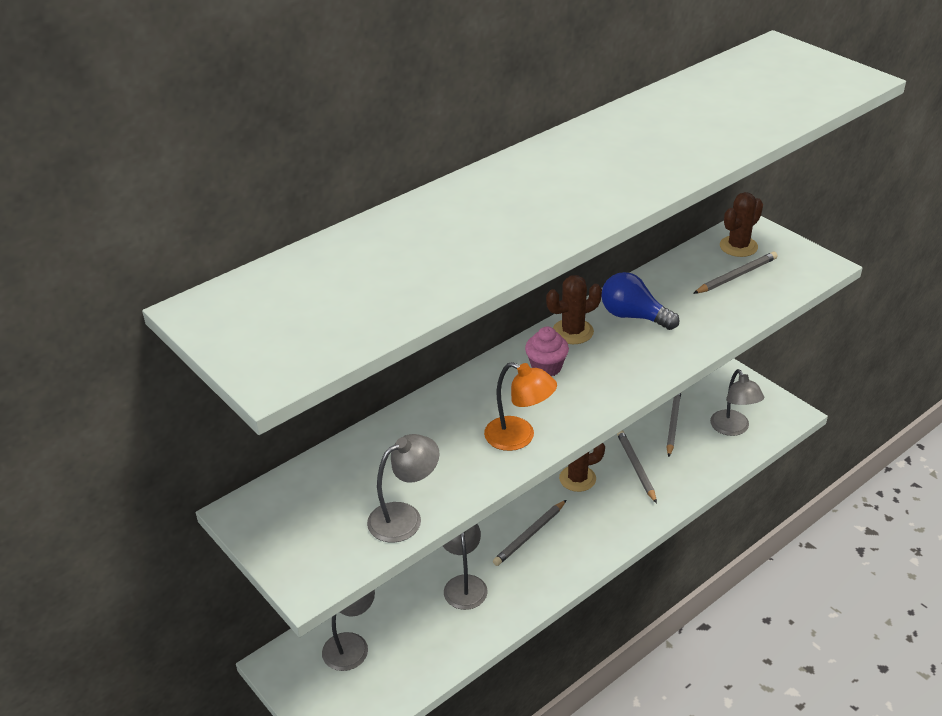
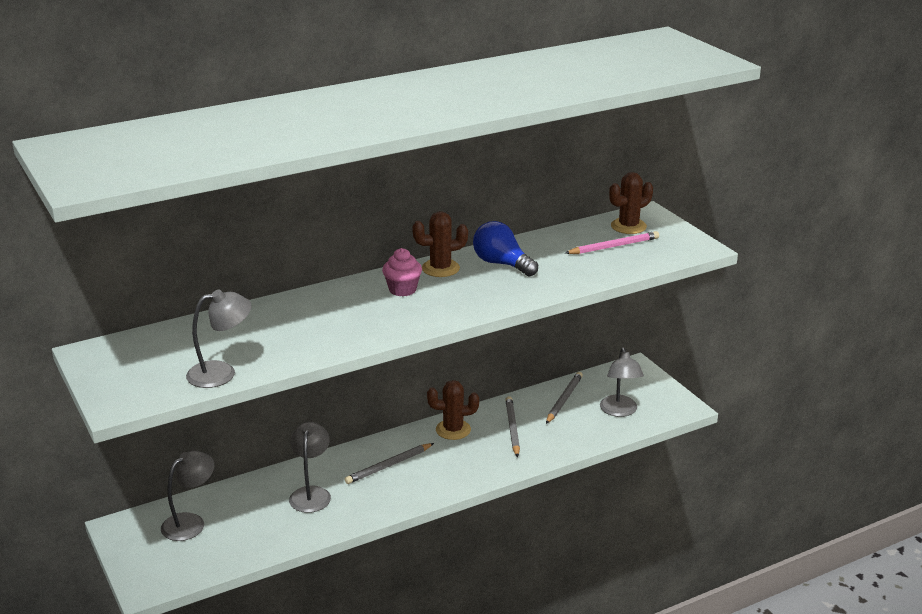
camera: 10 degrees right, 10 degrees down
(519, 437) = (350, 333): orange lamp -> none
(736, 276) = (614, 246): grey pencil -> pink pencil

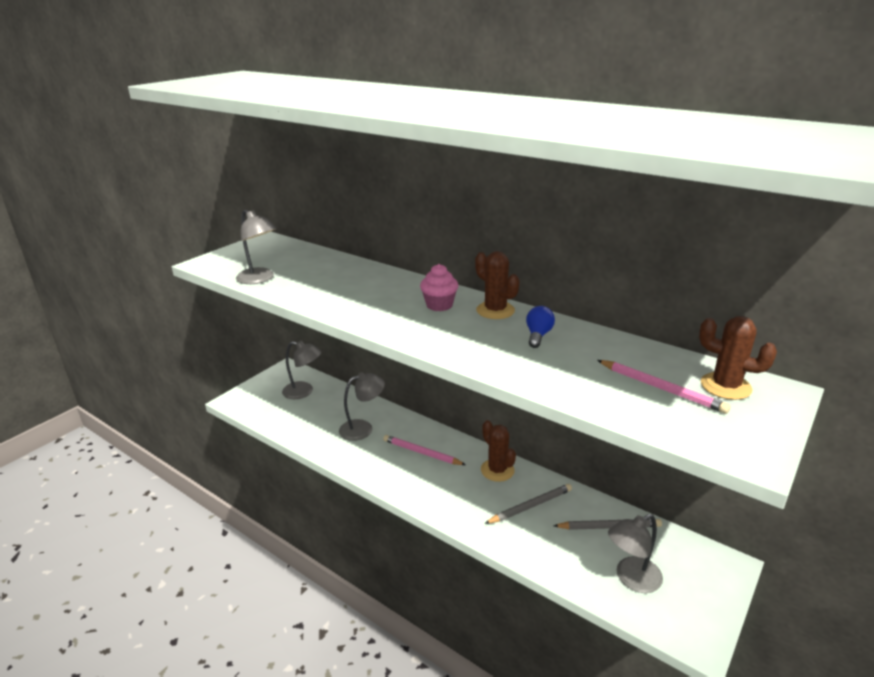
camera: 65 degrees right, 0 degrees up
(388, 465) = (422, 452): grey pencil -> pink pencil
(502, 264) = (538, 335): blue light bulb -> blue light bulb, size x0.62

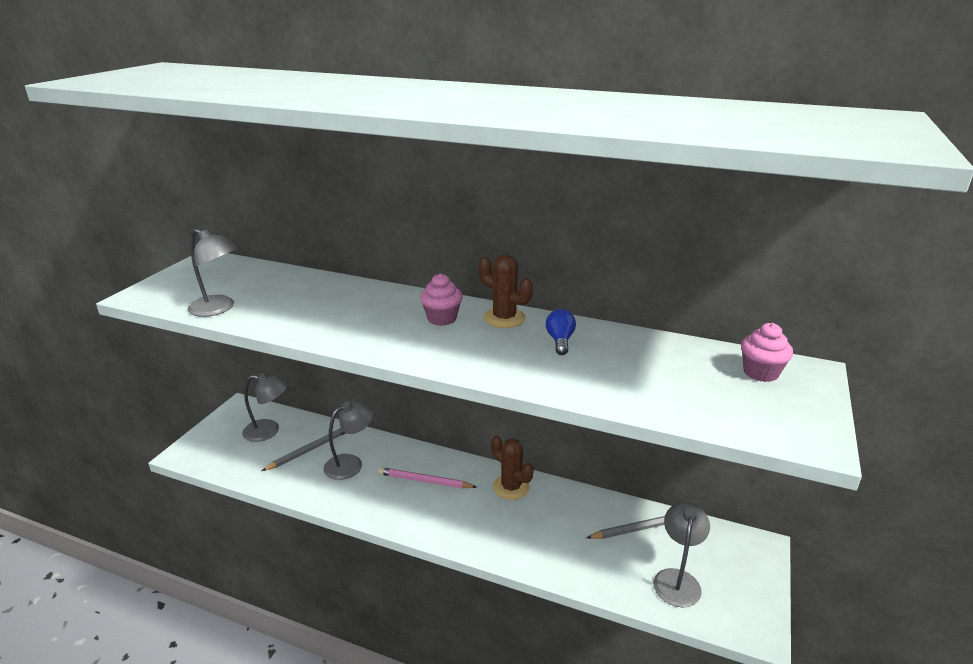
camera: 15 degrees left, 0 degrees up
(530, 506) = (556, 520): grey pencil -> grey pencil (309, 450)
(631, 579) = (677, 579): grey lamp -> grey lamp turned 150 degrees clockwise
(661, 388) = (703, 383): pink pencil -> none
(725, 386) = (760, 372): brown cactus -> pink cupcake

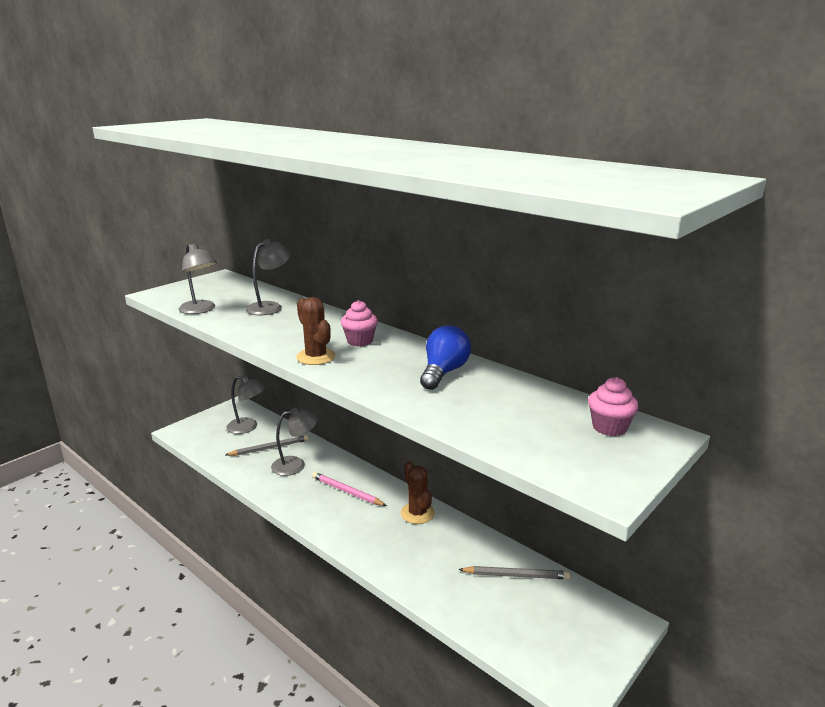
camera: 20 degrees right, 5 degrees down
(504, 318) = (411, 348): brown cactus -> brown cactus (316, 357)
(560, 341) = (443, 372): blue light bulb -> blue light bulb, size x1.62
(677, 579) = (525, 627): grey lamp -> grey lamp (270, 307)

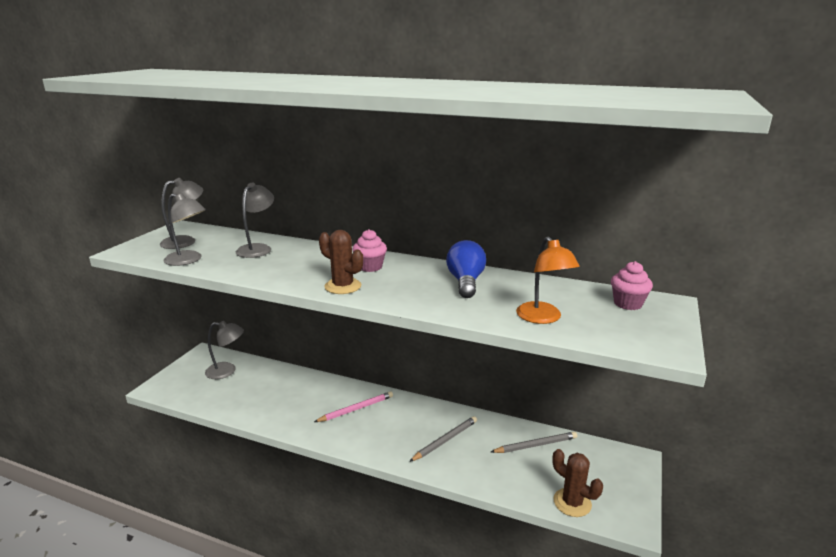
camera: 20 degrees left, 0 degrees up
(269, 448) = (260, 385): grey pencil -> grey pencil (445, 440)
(295, 465) = (294, 396): grey lamp -> grey lamp (185, 241)
(347, 491) = (356, 409): pink pencil -> pink pencil turned 135 degrees clockwise
(417, 513) = (428, 414): brown cactus -> brown cactus (572, 502)
(492, 426) = (543, 318): none -> orange lamp

